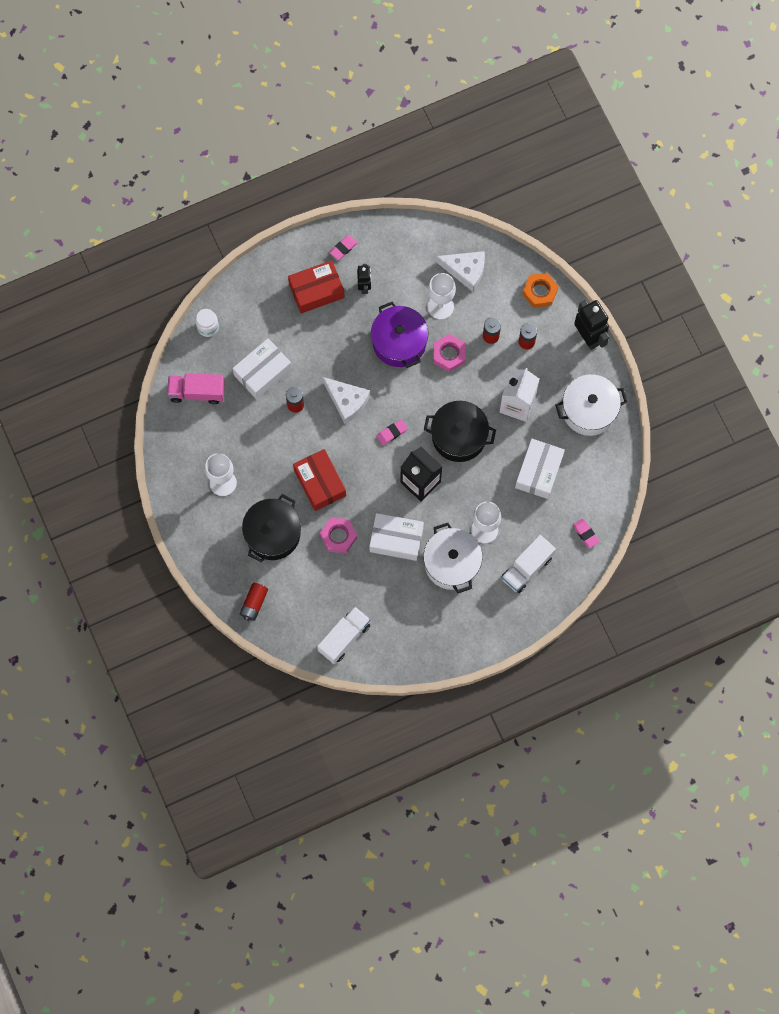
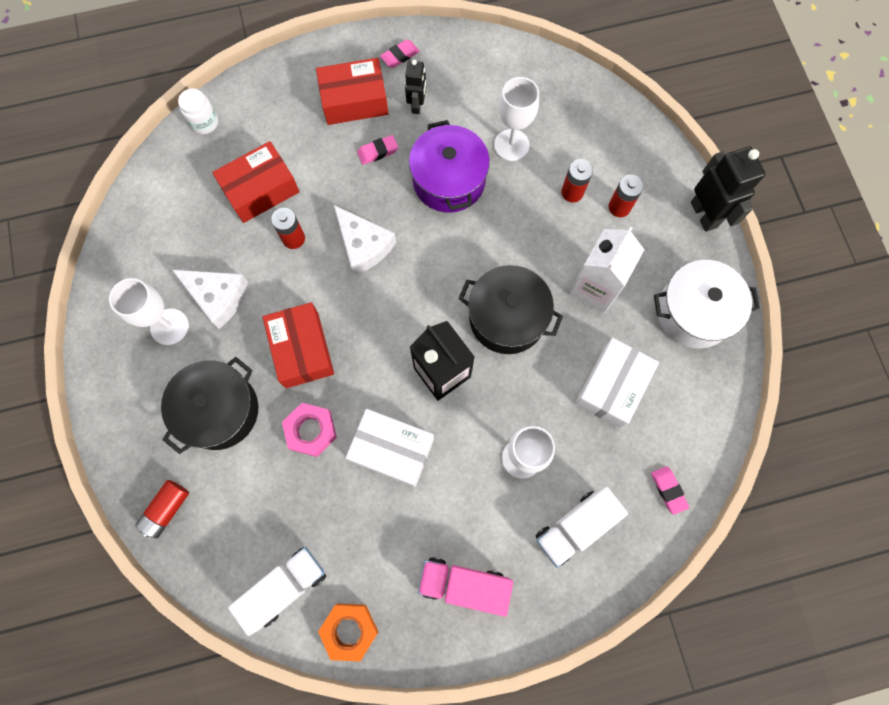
camera: 10 degrees right, 0 degrees up
(197, 392) = (168, 201): pink truck -> pink truck (464, 584)
(262, 372) = (260, 189): white box -> red box
(392, 433) = (415, 297): pink eraser -> pink eraser (378, 151)
(449, 354) = (512, 207): pink nut -> none
(452, 563) = (466, 500): white pot -> none
(465, 270) = (551, 106): white cheese -> white cheese (217, 297)
(540, 292) = (645, 147): orange nut -> orange nut (349, 630)

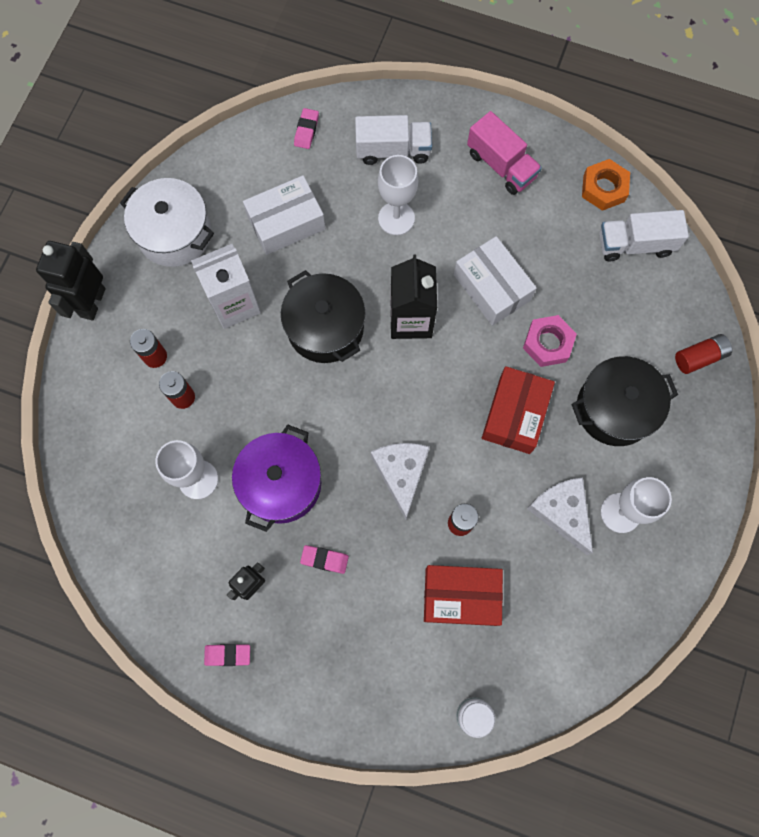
camera: 145 degrees left, 0 degrees up
(354, 100) = (308, 633): red box -> none

